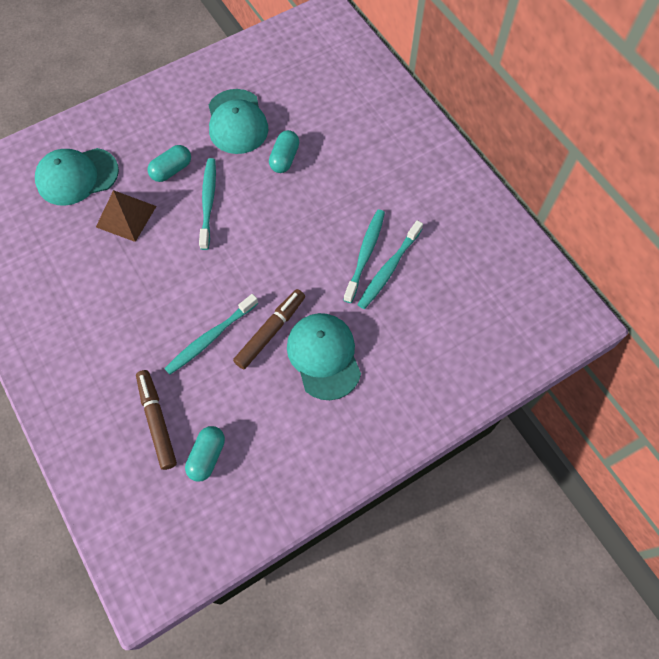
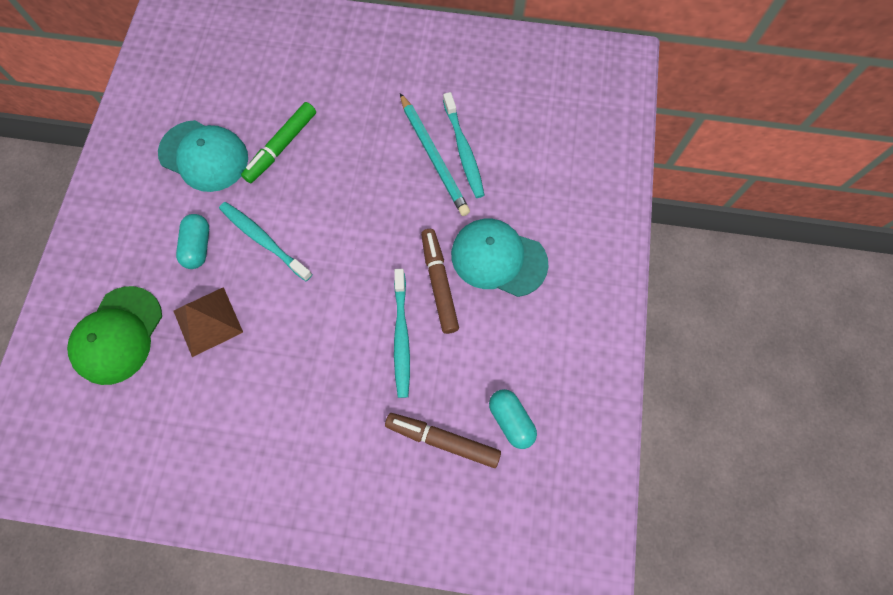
camera: 50 degrees left, 5 degrees up
(77, 176) = (118, 335): turquoise cap -> green cap
(284, 158) = (281, 147): turquoise capsule -> green marker
(365, 254) = (434, 157): turquoise toothbrush -> turquoise pencil

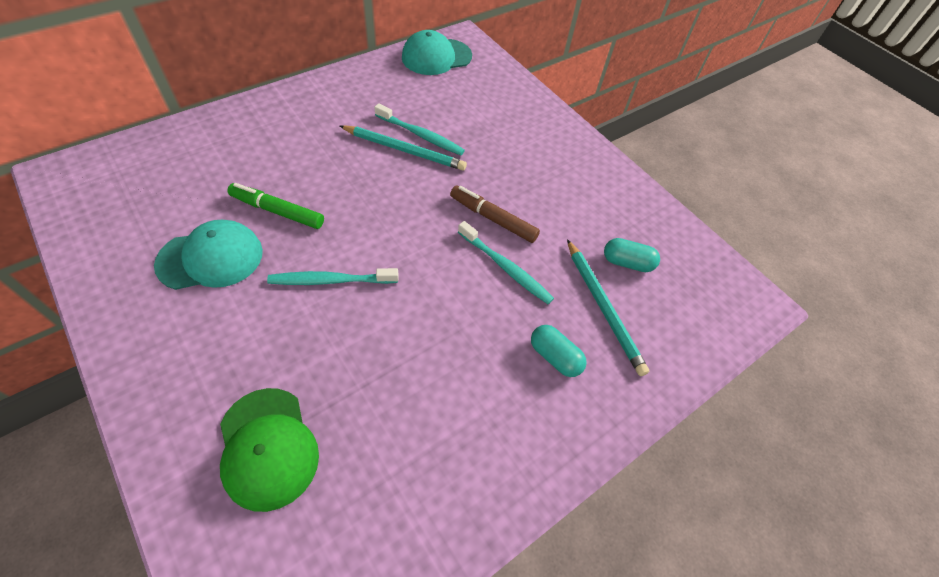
camera: 50 degrees left, 15 degrees down
(198, 246) = (276, 324): turquoise capsule -> turquoise capsule (555, 357)
(208, 321) = (344, 370): brown pyramid -> none
(281, 147) = (277, 211): green marker -> green marker turned 120 degrees clockwise
(442, 440) = (603, 307): brown marker -> turquoise pencil
(498, 258) = (513, 180): turquoise cap -> turquoise cap (436, 57)

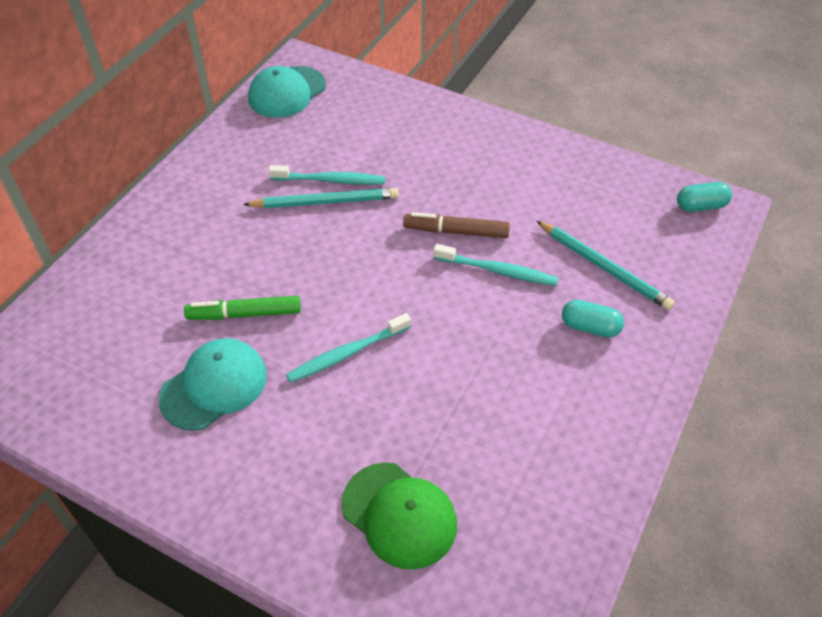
camera: 20 degrees left, 5 degrees down
(627, 262) = (600, 219): turquoise capsule -> turquoise capsule (700, 206)

